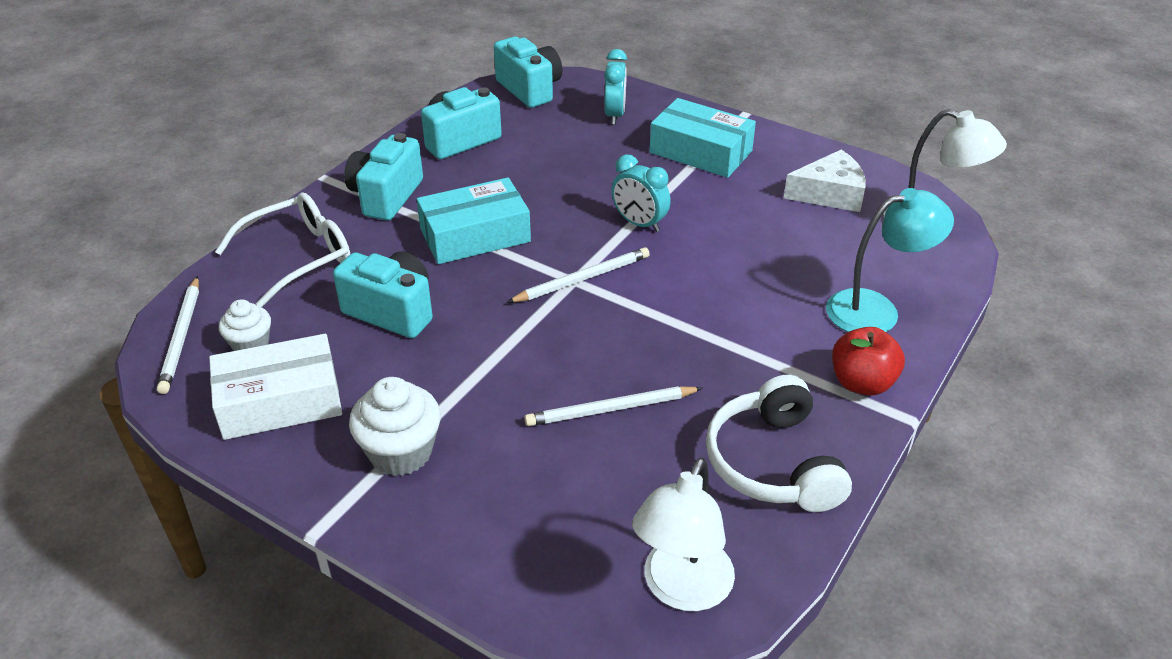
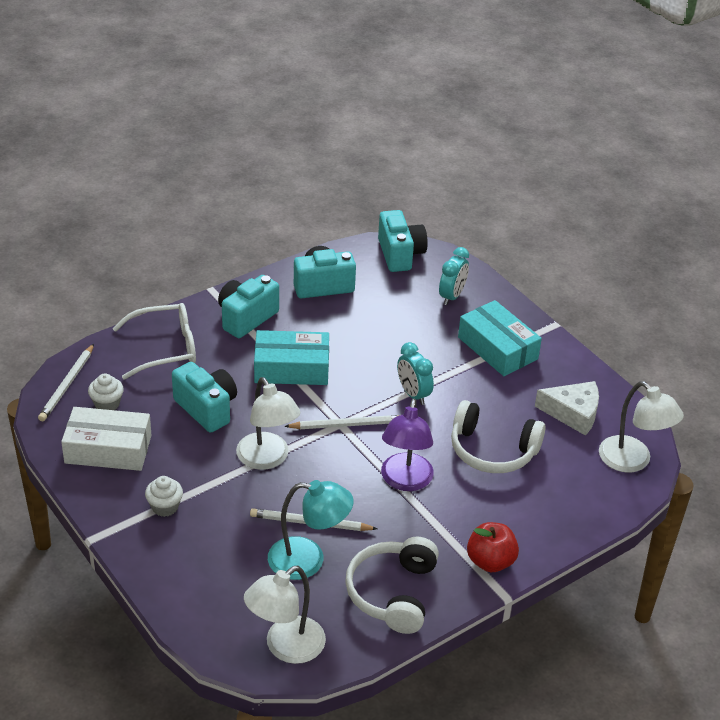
camera: 20 degrees right, 0 degrees up
(401, 452) = (165, 507): white cupcake -> white cupcake, size x0.63
(507, 348) = (267, 459): none -> white lamp
(695, 321) = (405, 481): none -> purple lamp
(772, 257) = (492, 450): none -> white headphones
(876, 310) = (540, 514): turquoise lamp -> turquoise lamp (308, 560)

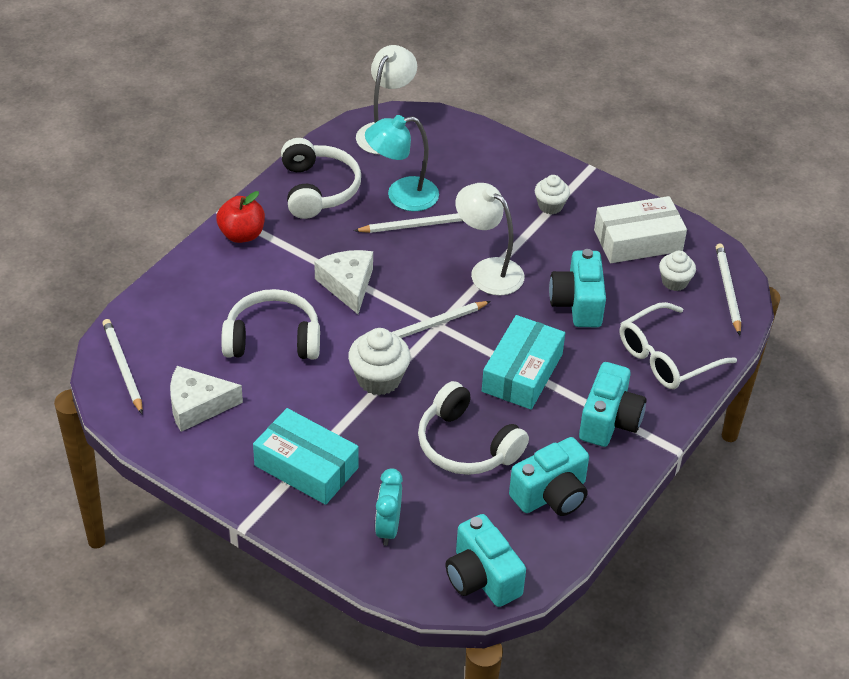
camera: 160 degrees right, 5 degrees up
(206, 408) = (577, 304): turquoise camera -> turquoise camera turned 60 degrees clockwise
(291, 368) = (522, 372): turquoise box -> turquoise box turned 45 degrees counterclockwise
(367, 330) = (466, 445): none -> white headphones
(405, 481) = (347, 285): purple lamp -> white cheese
(413, 394) = (379, 379): turquoise clock -> white cupcake
(632, 461) = (122, 367): white lamp -> white pencil

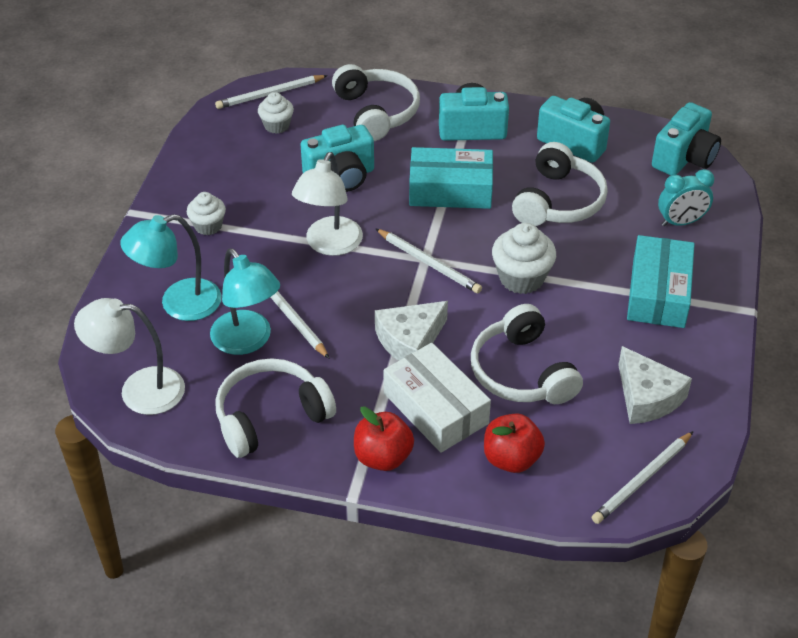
camera: 110 degrees left, 0 degrees up
(193, 301) = (511, 459): none -> red apple
(464, 169) = (178, 304): none -> turquoise lamp
(638, 240) = (231, 158): white box -> white box (436, 408)
(666, 357) = (376, 112): white glasses -> white headphones

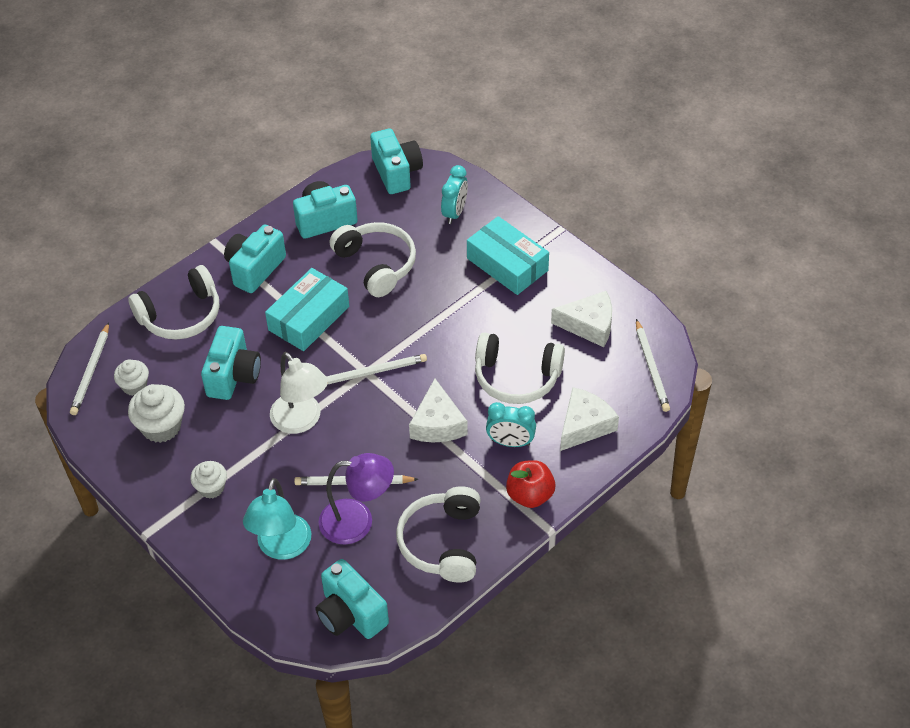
camera: 55 degrees left, 5 degrees up
(139, 390) = (350, 614): white lamp -> turquoise camera
(247, 341) = (358, 521): turquoise lamp -> purple lamp
(376, 112) = (181, 315): white headphones -> white headphones turned 135 degrees clockwise
(436, 408) = (510, 442): white box -> turquoise clock
(511, 459) = (584, 425): red apple -> white cheese
(521, 278) = (432, 328): white cupcake -> white cupcake (161, 427)

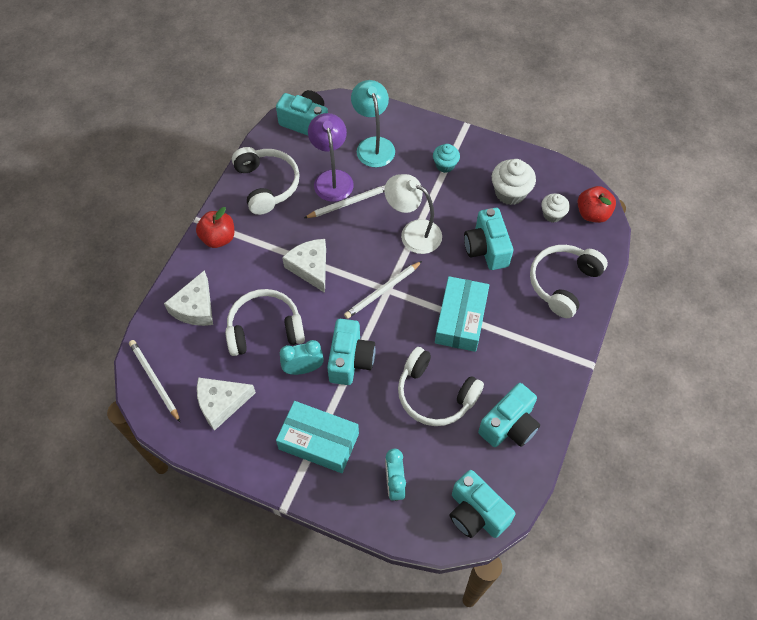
camera: 155 degrees right, 10 degrees up
(91, 371) = (592, 214): white pencil -> red apple
(211, 488) = (445, 165): white cupcake -> turquoise cupcake
(255, 269) = (535, 349): turquoise camera -> turquoise camera (350, 360)
(358, 521) = (332, 178): purple lamp -> purple lamp turned 105 degrees clockwise
(510, 442) = (248, 272): turquoise clock -> turquoise clock (303, 368)

